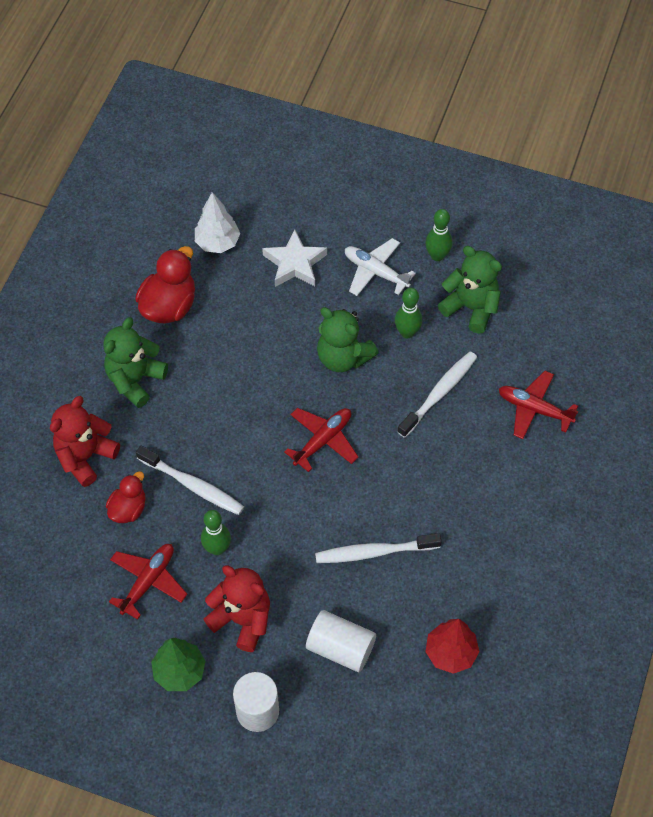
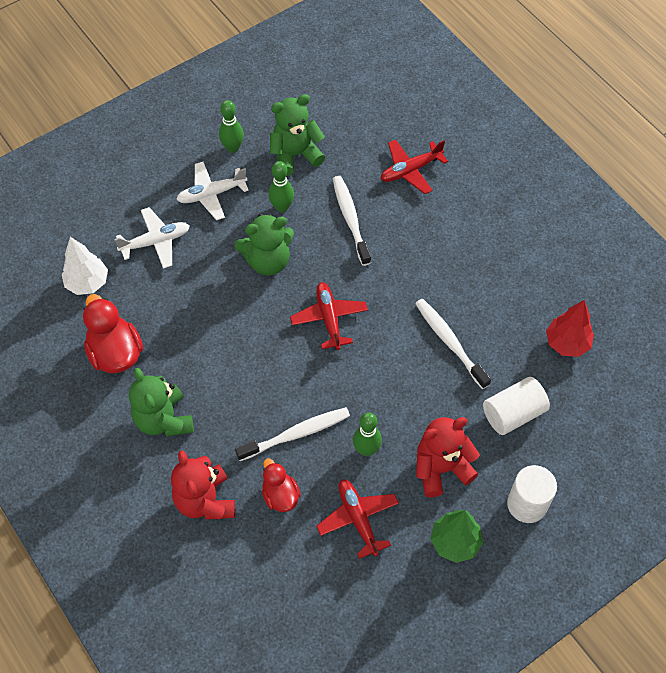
camera: 55 degrees left, 0 degrees up
(294, 263) = (155, 242): white star -> white plane
(374, 552) = (450, 342): white toothbrush -> white toothbrush turned 120 degrees clockwise

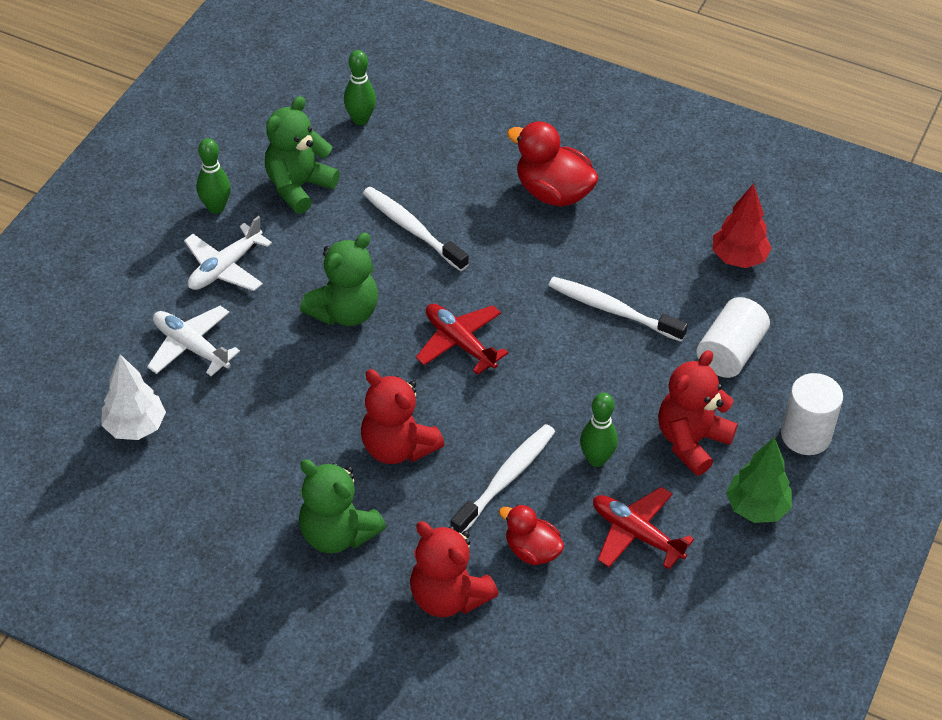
camera: 30 degrees left, 10 degrees down
(115, 353) = (226, 488): red duck -> red duck (553, 192)
(155, 242) = (191, 347): white plane -> white plane turned 90 degrees counterclockwise
(240, 376) = (397, 447): none -> red teddy bear
(282, 207) = (321, 248): green bowling pin -> green bowling pin (360, 119)
(410, 170) = (446, 151): red plane -> none

